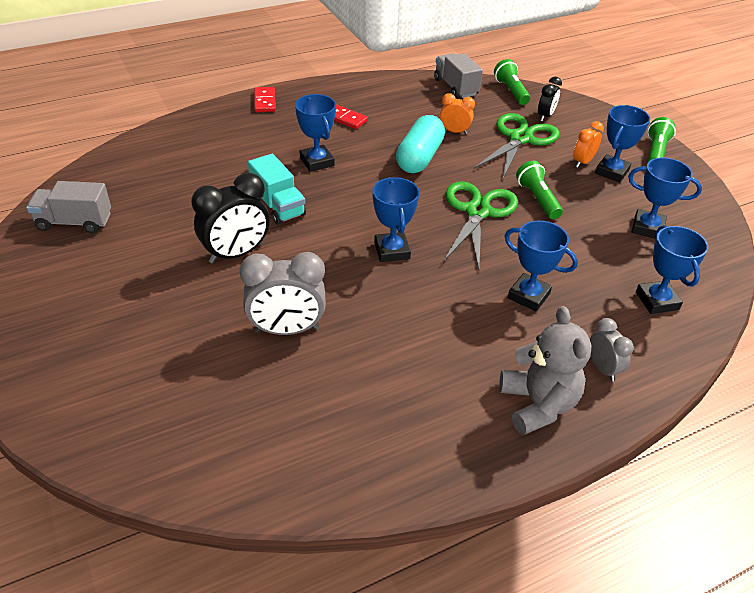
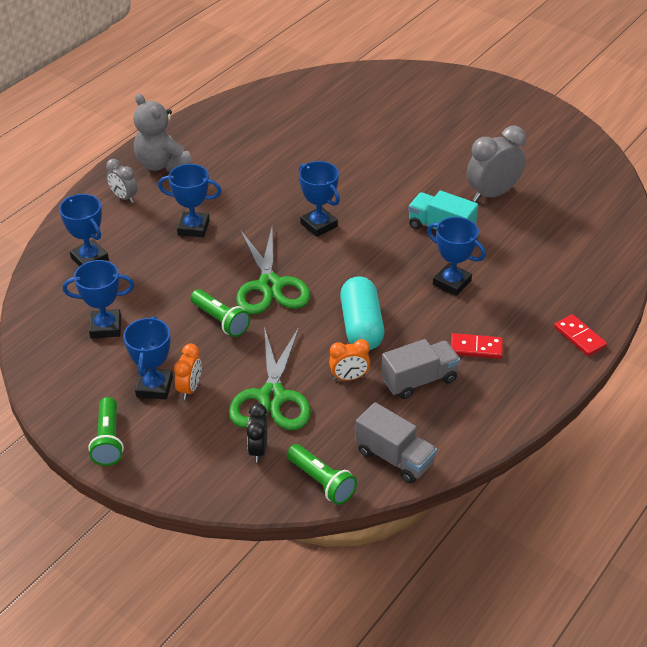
camera: 155 degrees right, 0 degrees up
(74, 222) = (569, 162): grey truck -> grey truck (419, 380)
(236, 254) = (430, 182): black clock -> none
(286, 330) = (347, 150): grey clock -> grey clock (492, 194)

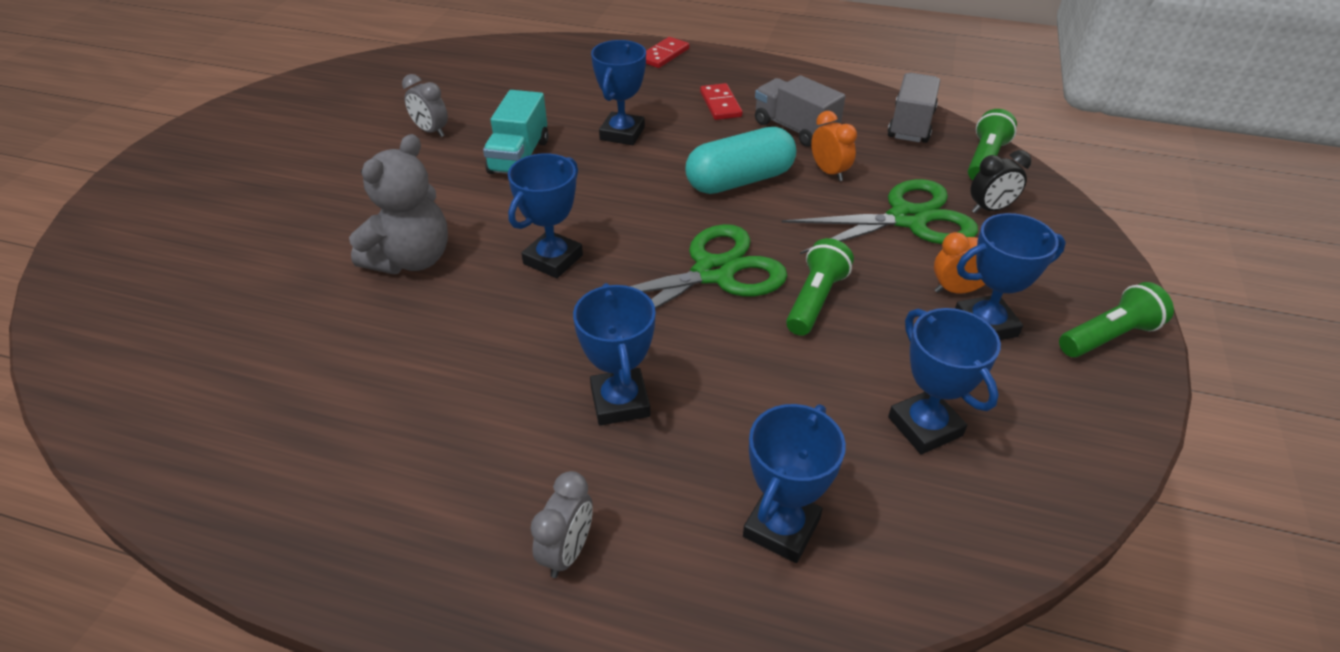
camera: 110 degrees left, 0 degrees up
(161, 164) = (428, 529): grey teddy bear -> grey teddy bear (412, 259)
(492, 194) = (431, 131): grey clock -> grey clock, size x0.56

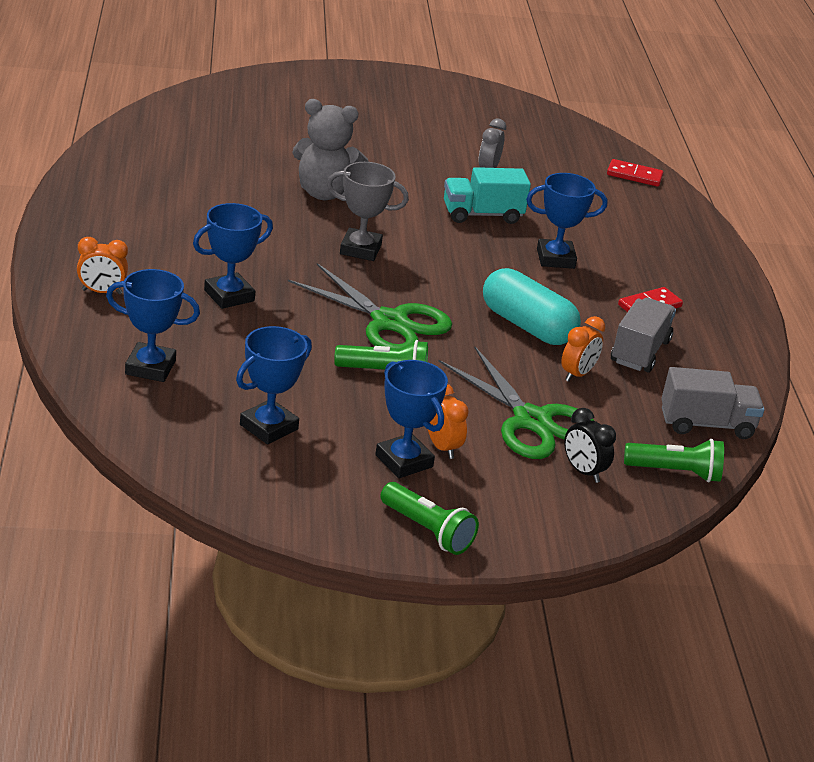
camera: 65 degrees right, 10 degrees down
(553, 259) = (360, 249): blue trophy -> grey trophy
(567, 552) = (102, 292): grey clock -> orange clock
(664, 55) = (717, 265): red domino -> red domino (634, 175)

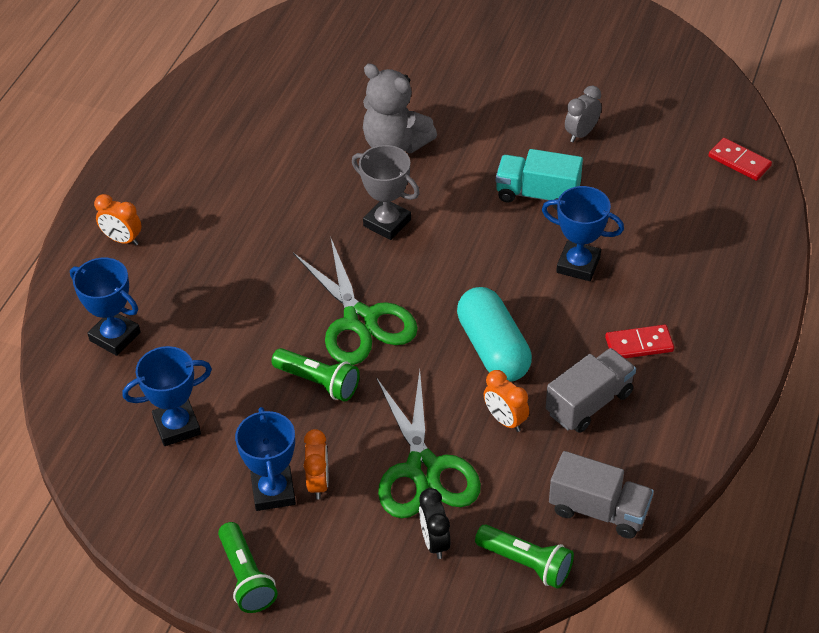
camera: 30 degrees right, 15 degrees up
(229, 296) = (231, 262): blue trophy -> none
(577, 374) = (505, 420): orange clock -> orange clock turned 75 degrees clockwise

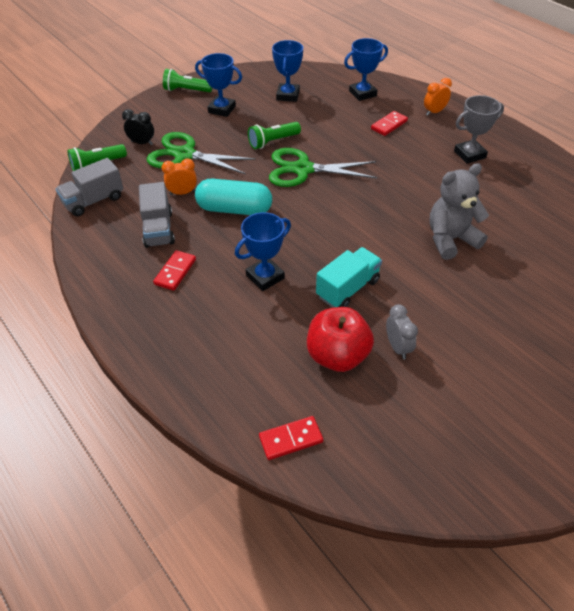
camera: 120 degrees right, 0 degrees up
(189, 275) = (389, 125): none -> red domino
(318, 483) = (212, 122): orange clock -> none
(387, 223) = (374, 207): grey trophy -> grey trophy (469, 154)
(628, 168) = (337, 356): none -> red apple

